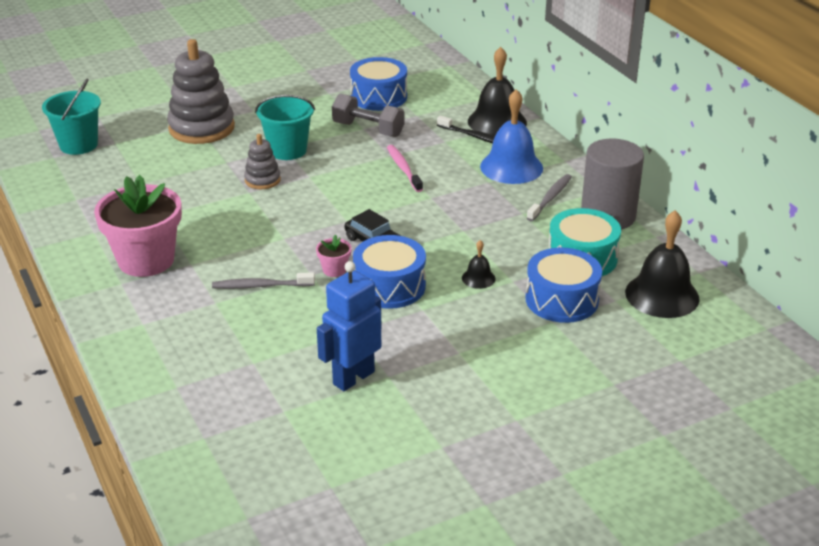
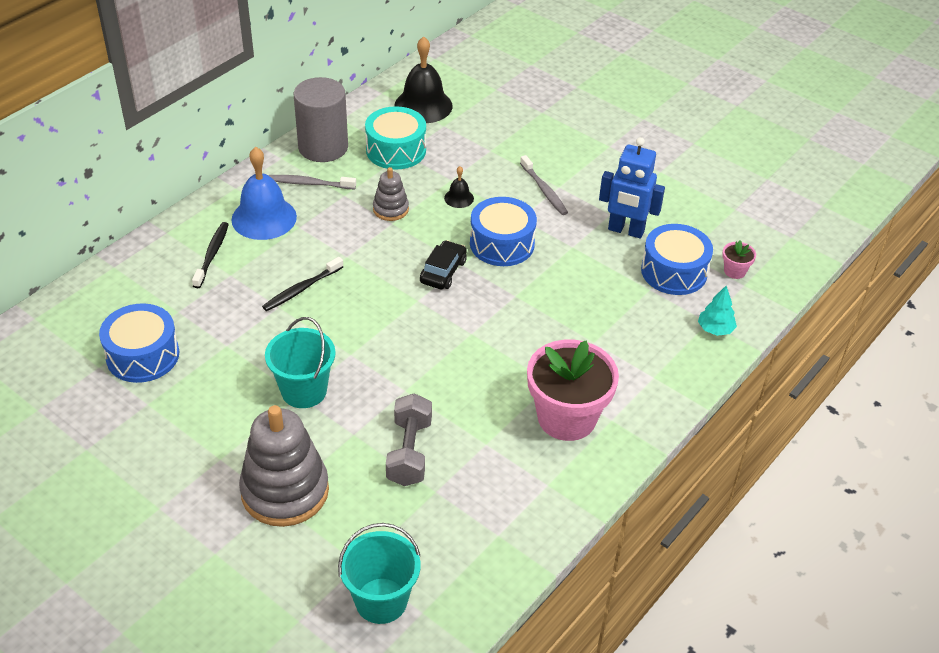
camera: 115 degrees left, 10 degrees up
(162, 387) = (715, 329): none -> turquoise tree
(261, 286) = (552, 321): grey toothbrush -> grey toothbrush (544, 190)
(262, 180) = (376, 388): grey stacking toy -> grey stacking toy (390, 209)
(334, 270) = (500, 283): pink flower pot -> pink flower pot (734, 271)
(368, 129) = (228, 340): grey dumbbell -> grey dumbbell (409, 452)
(403, 169) = (301, 289): pink toothbrush -> black toothbrush
(497, 122) = (171, 247): black bell -> none
(561, 300) = (460, 150): blue drum -> blue drum (674, 271)

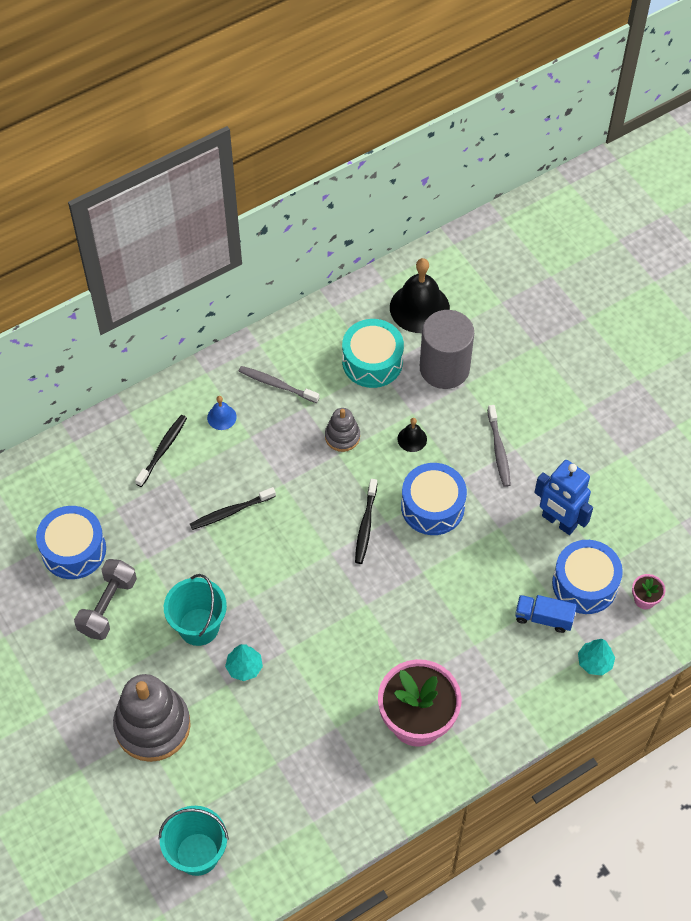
camera: 20 degrees right, 15 degrees up
(264, 218) = (221, 417): blue bell -> blue bell, size x0.47
(323, 147) = (303, 340): grey cylinder -> grey cylinder (444, 368)
(367, 415) = (244, 667): none -> turquoise tree
(409, 452) = (268, 717): grey dumbbell -> grey dumbbell (108, 606)
(443, 271) = (365, 525): black car -> black toothbrush
(649, 306) = (543, 618): none -> blue truck

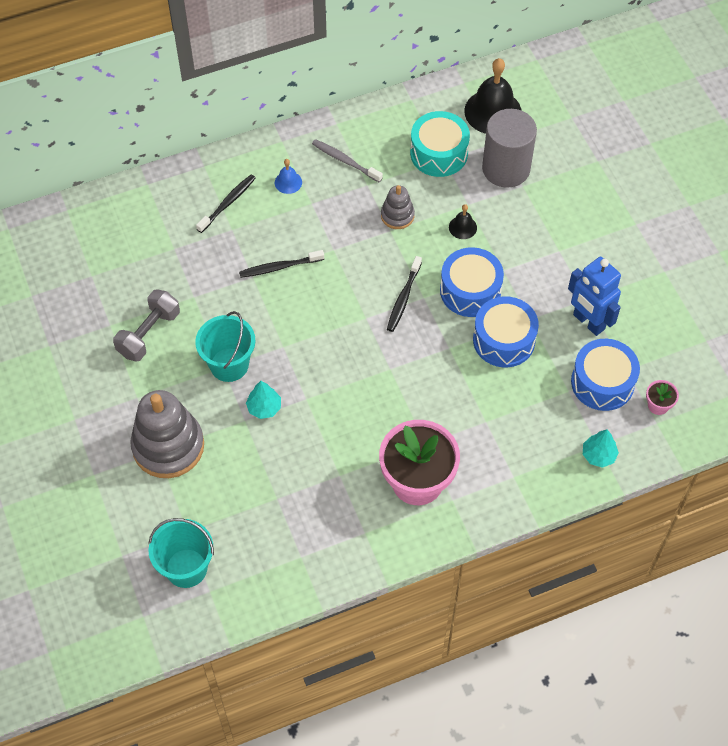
camera: 10 degrees right, 0 degrees up
(73, 550) = (128, 279): blue drum -> blue drum (504, 340)
(498, 450) = (543, 249): grey toothbrush -> none
(543, 618) = (557, 407): blue truck -> none

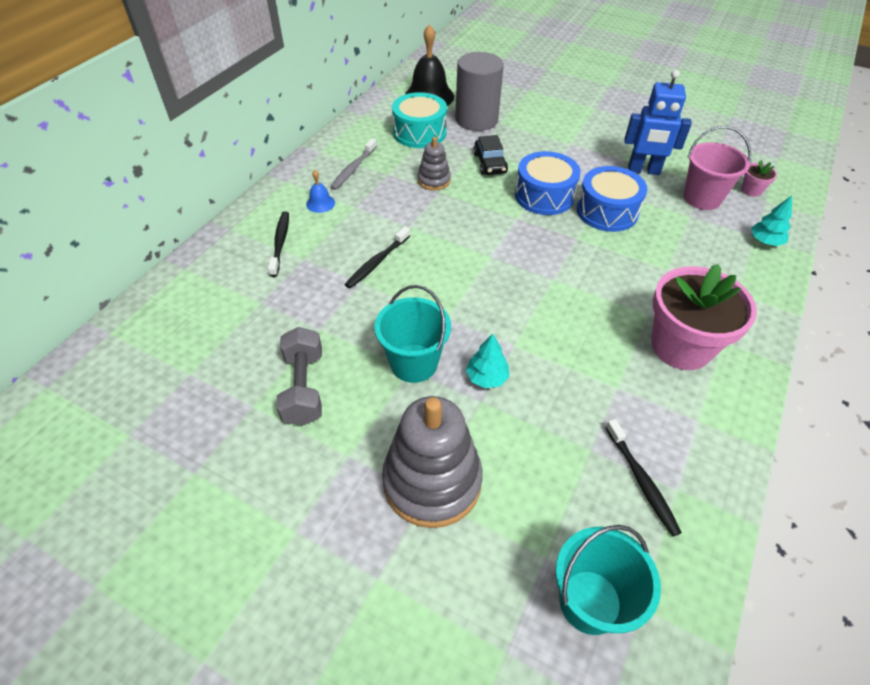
camera: 40 degrees left, 10 degrees down
(345, 161) = (353, 169): grey toothbrush -> grey toothbrush turned 60 degrees counterclockwise
(403, 298) = (503, 227): black toothbrush -> black toothbrush (641, 481)
(462, 227) = (490, 163): black bell -> black car
(602, 382) = (702, 198): blue drum -> pink bucket

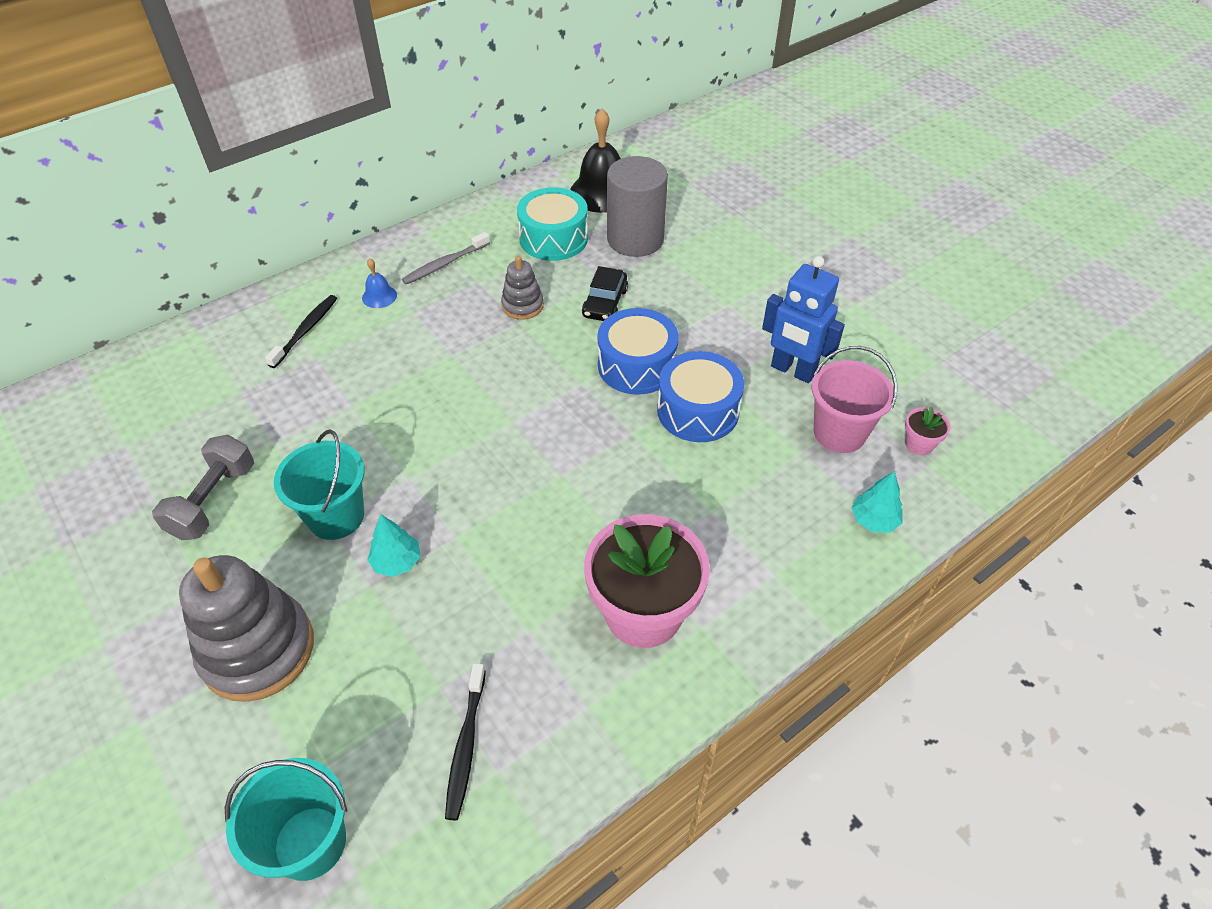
camera: 25 degrees right, 0 degrees up
(377, 262) = (386, 386): black toothbrush -> none

